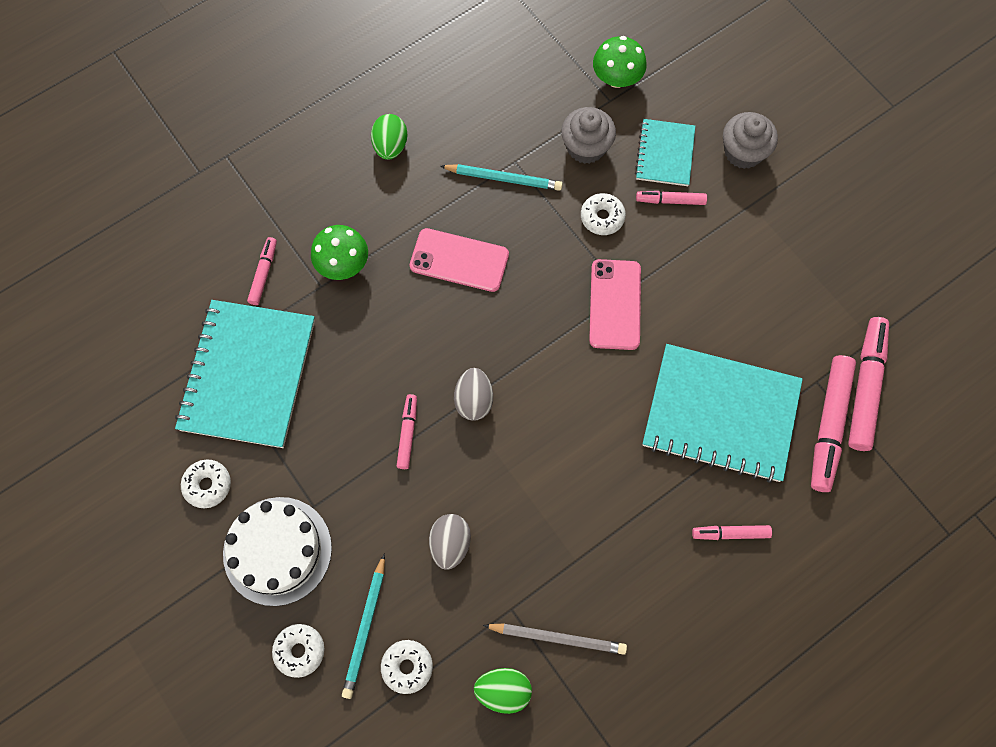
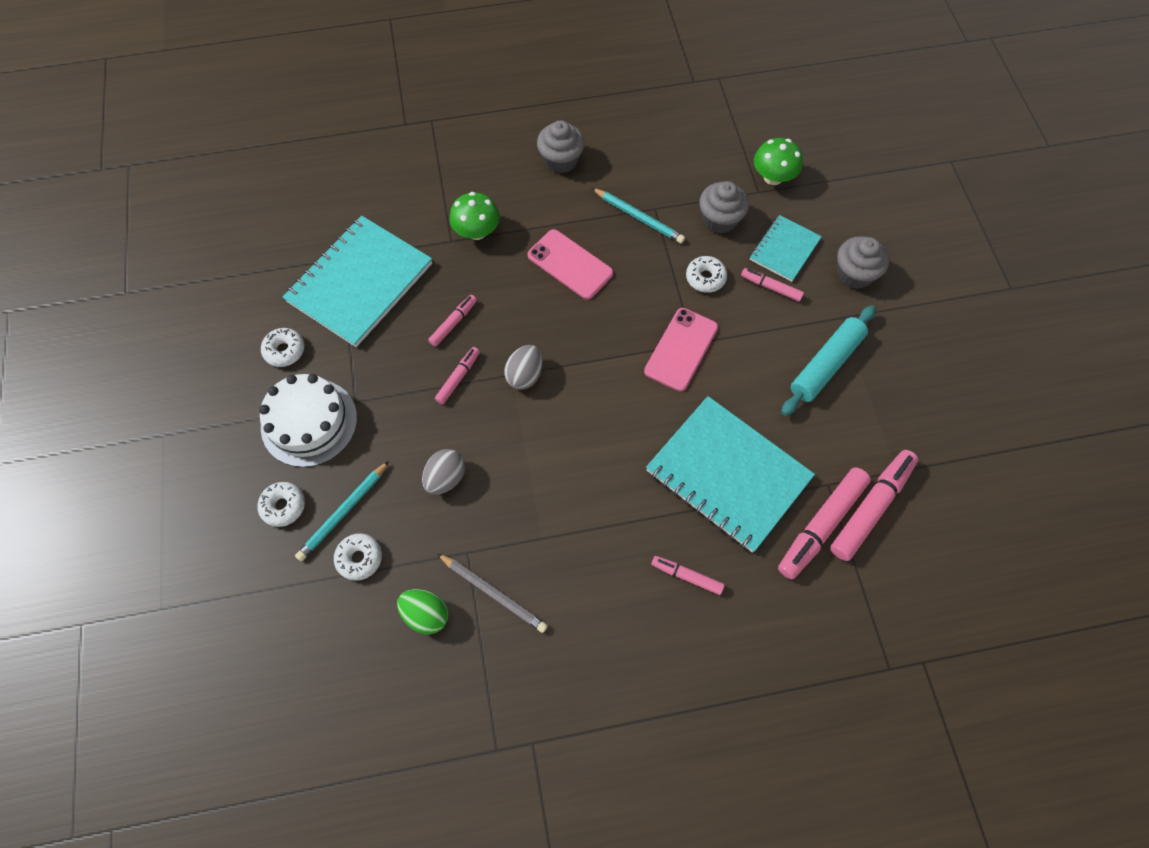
camera: 25 degrees right, 5 degrees down
(263, 273) = (412, 214): pink marker -> pink marker (453, 323)
(390, 146) = (561, 160): green egg -> grey cupcake
(759, 260) = (825, 365): none -> turquoise rolling pin

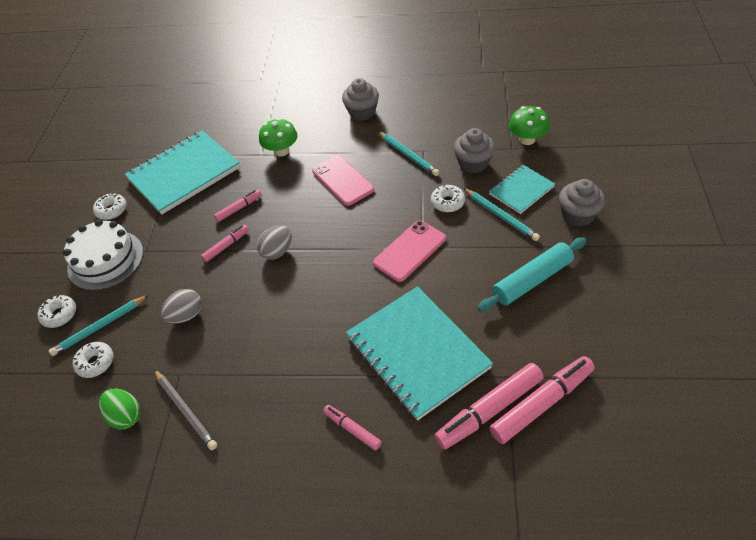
camera: 20 degrees right, 15 degrees down
(771, 287) = (501, 216): pink marker -> turquoise pencil

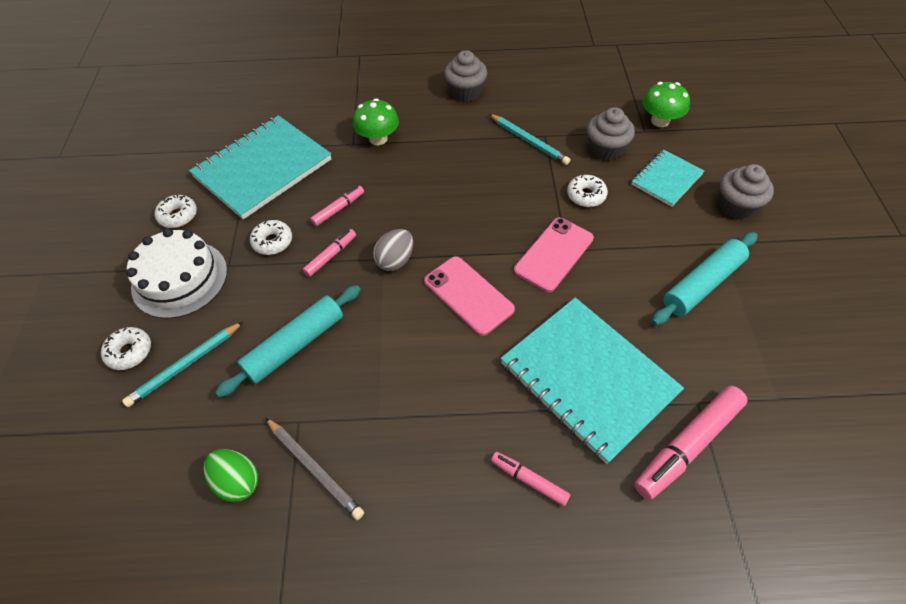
camera: 10 degrees left, 5 degrees up
(96, 363) = (187, 413): white donut -> white donut (273, 242)
(186, 315) = (295, 345): grey egg -> turquoise rolling pin
(342, 180) = (458, 172): pink phone -> pink phone (468, 295)
(501, 216) = (650, 210): turquoise pencil -> none
(541, 403) = (746, 433): pink marker -> none

